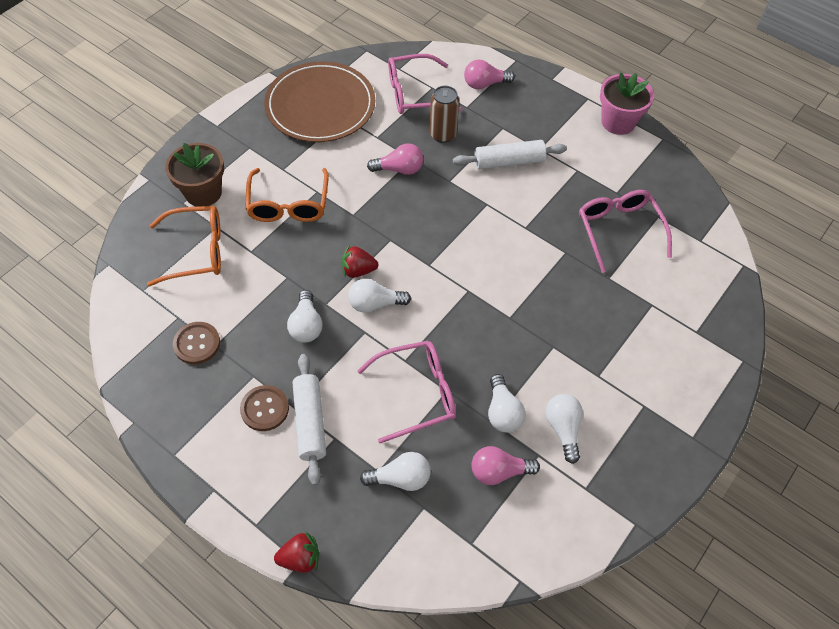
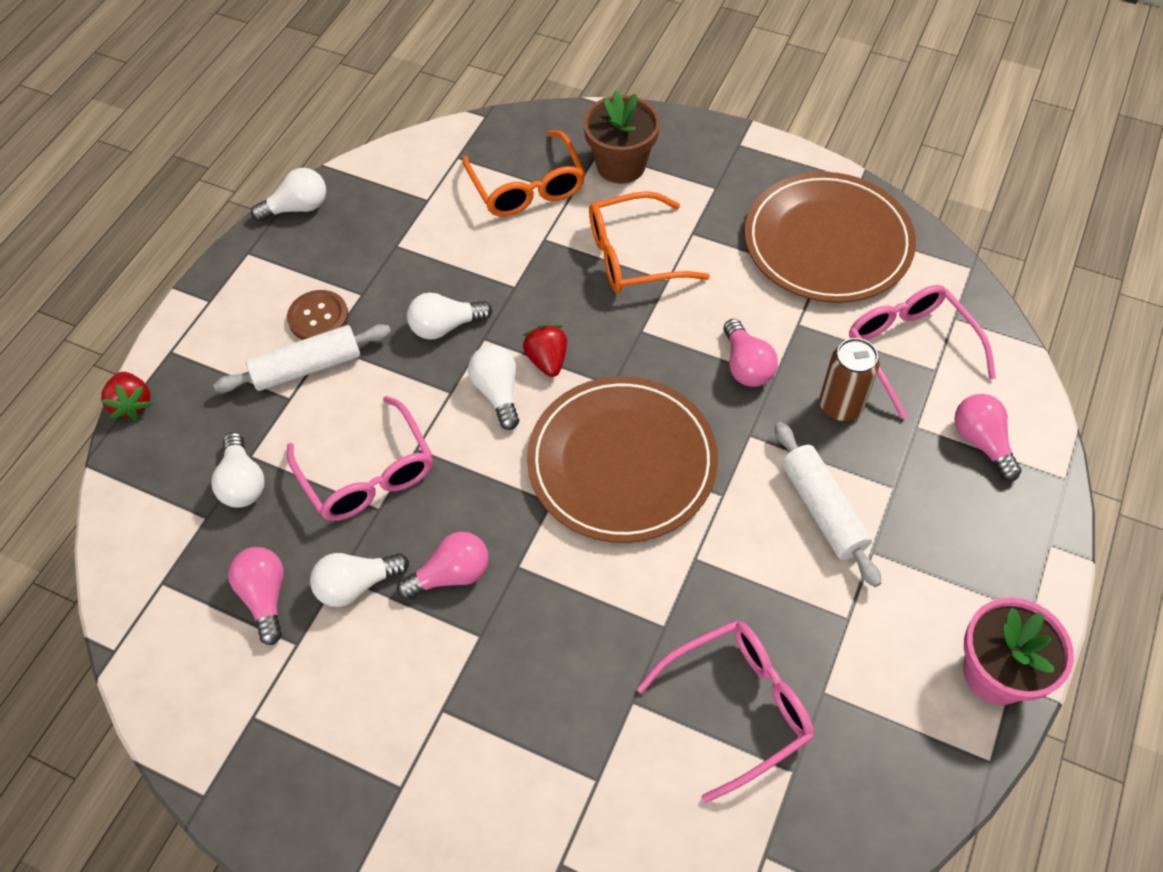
camera: 80 degrees right, 0 degrees up
(197, 344) = (394, 228): brown button -> none
(450, 247) = (622, 462): none -> brown plate
(507, 355) = (451, 575): none -> pink light bulb
(563, 429) = (342, 671): white light bulb -> white light bulb (297, 208)

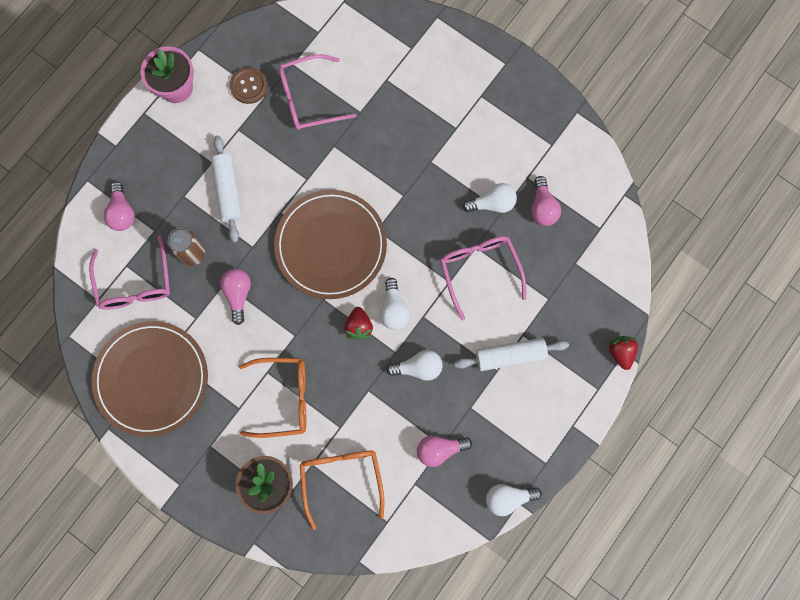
camera: 170 degrees left, 20 degrees up
(243, 482) = (553, 281): white light bulb -> none
(318, 317) = (500, 394): brown button -> brown button (249, 86)
(451, 575) = (440, 198): pink light bulb -> pink light bulb (440, 449)

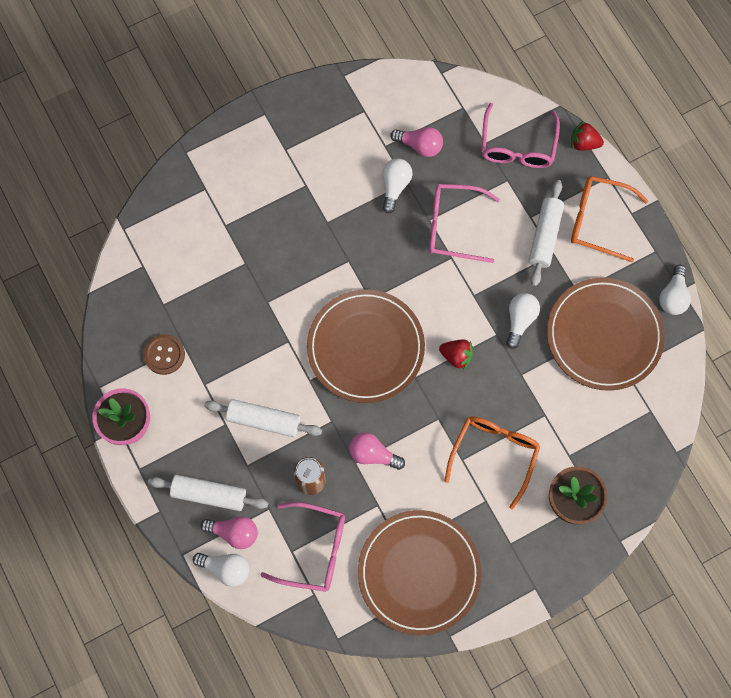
camera: 65 degrees left, 5 degrees down
(145, 177) = (209, 494): none -> white rolling pin
(308, 99) = (207, 304): pink glasses -> pink glasses (517, 146)
(341, 479) = (594, 434): orange glasses -> orange glasses (598, 220)
(394, 309) = (455, 318): white light bulb -> white light bulb (226, 569)
(440, 449) = (604, 335): pink light bulb -> brown plate

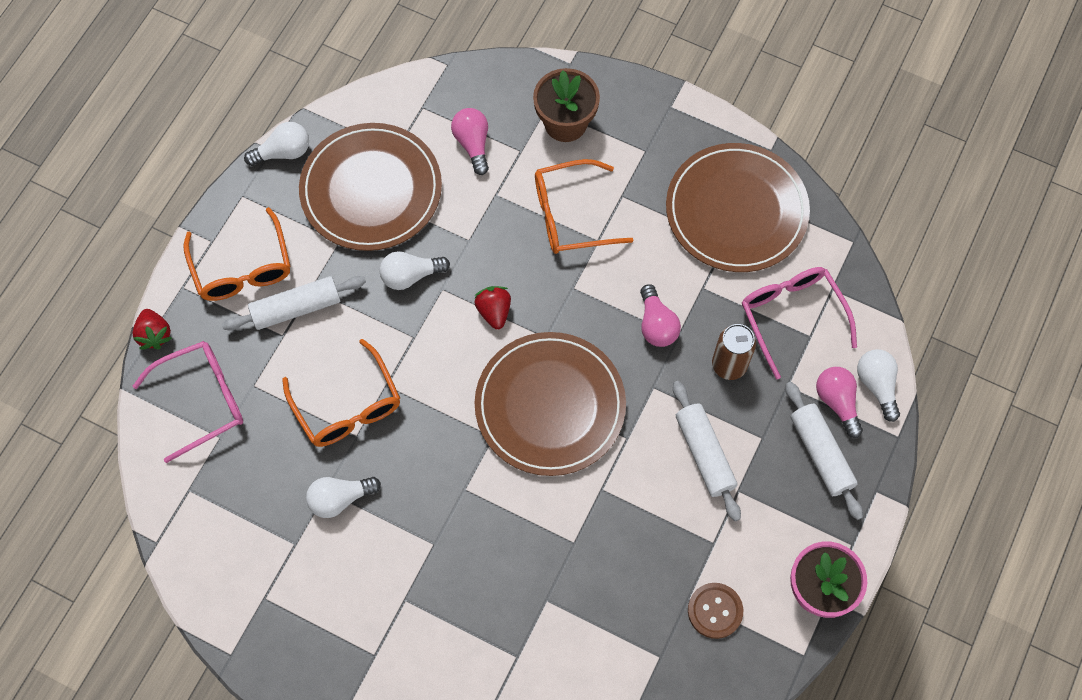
camera: 125 degrees left, 5 degrees down
(420, 146) = (270, 505): pink light bulb -> pink light bulb (473, 144)
(453, 226) = (347, 406): pink glasses -> orange glasses

